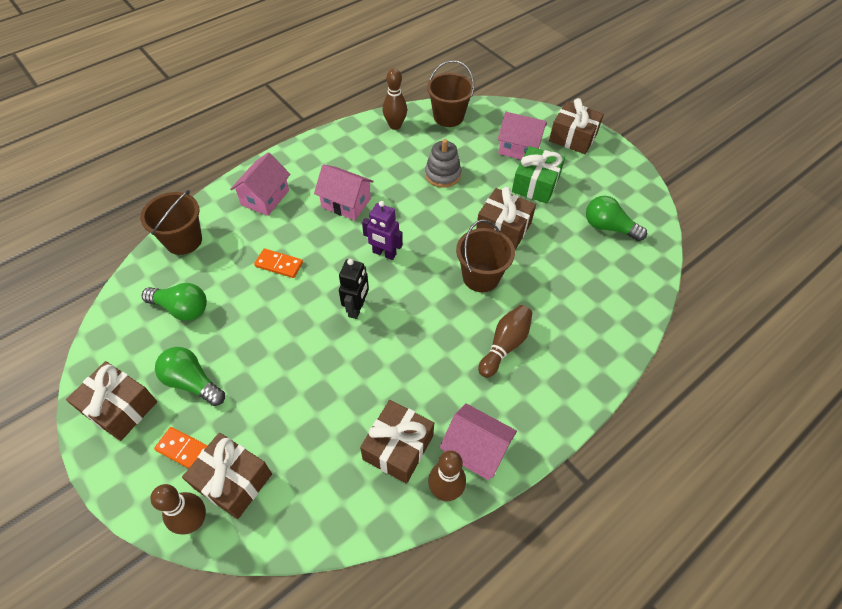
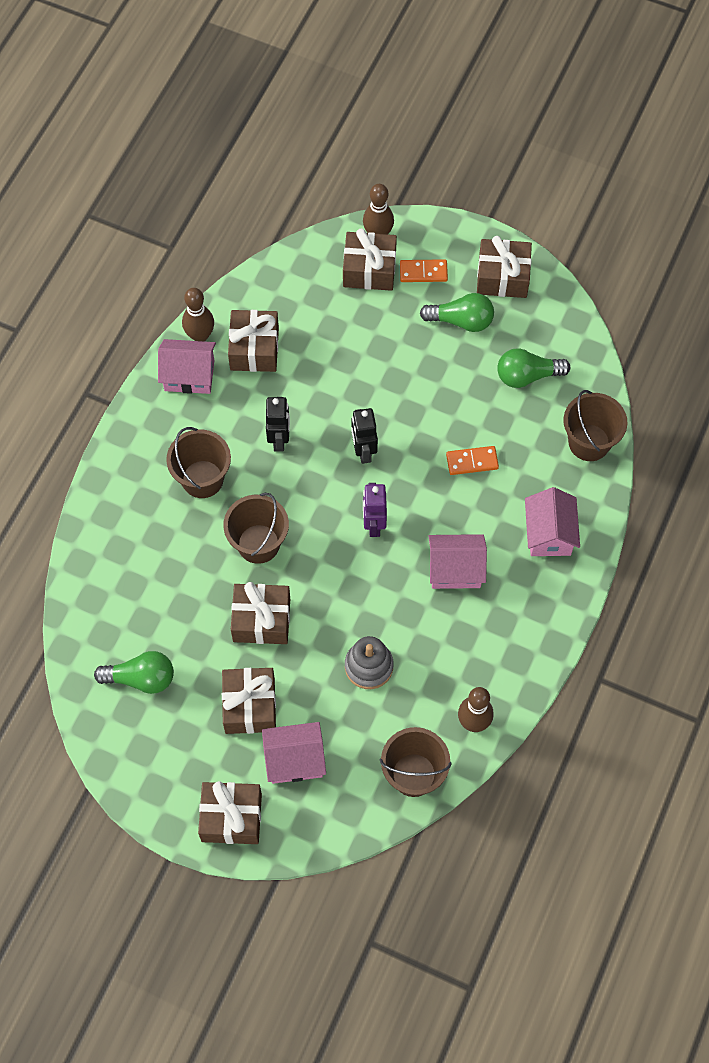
camera: 155 degrees right, 10 degrees up
(384, 253) = (374, 524): purple robot -> purple robot turned 90 degrees counterclockwise
(421, 349) = (279, 439): none -> black robot
(504, 345) = (202, 479): brown bowling pin -> brown bucket
(535, 184) = (250, 706): green gift -> brown gift

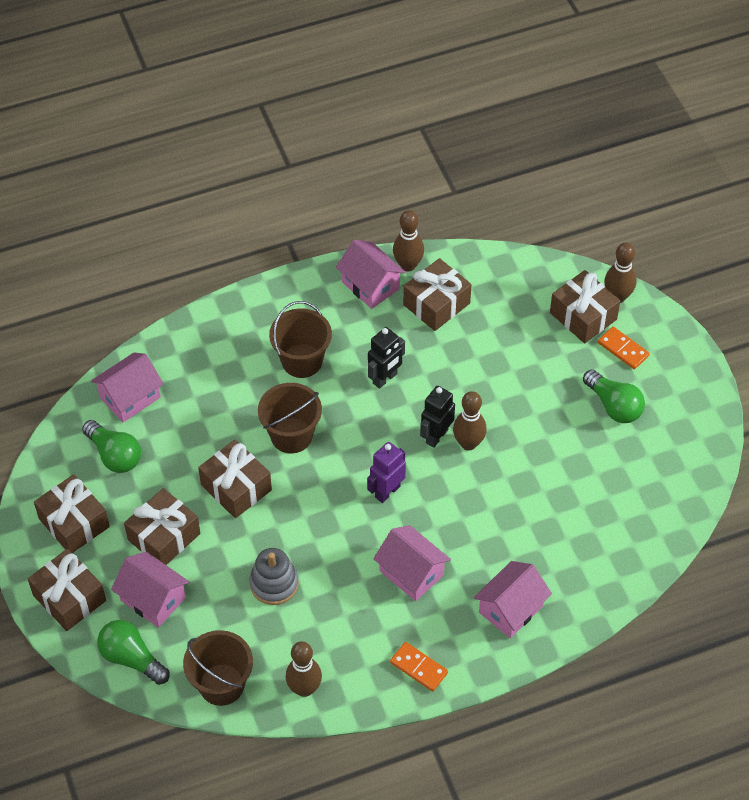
camera: 45 degrees right, 10 degrees down
(102, 623) = (130, 397): none -> pink house
(392, 437) = (468, 443): none -> brown bowling pin
(472, 462) = (509, 509): orange domino -> orange domino (418, 668)
(502, 277) = (682, 400): brown gift -> brown gift (74, 523)
(527, 376) = (621, 485): green light bulb -> green light bulb (132, 658)
(589, 442) = (617, 571): brown bucket -> none

